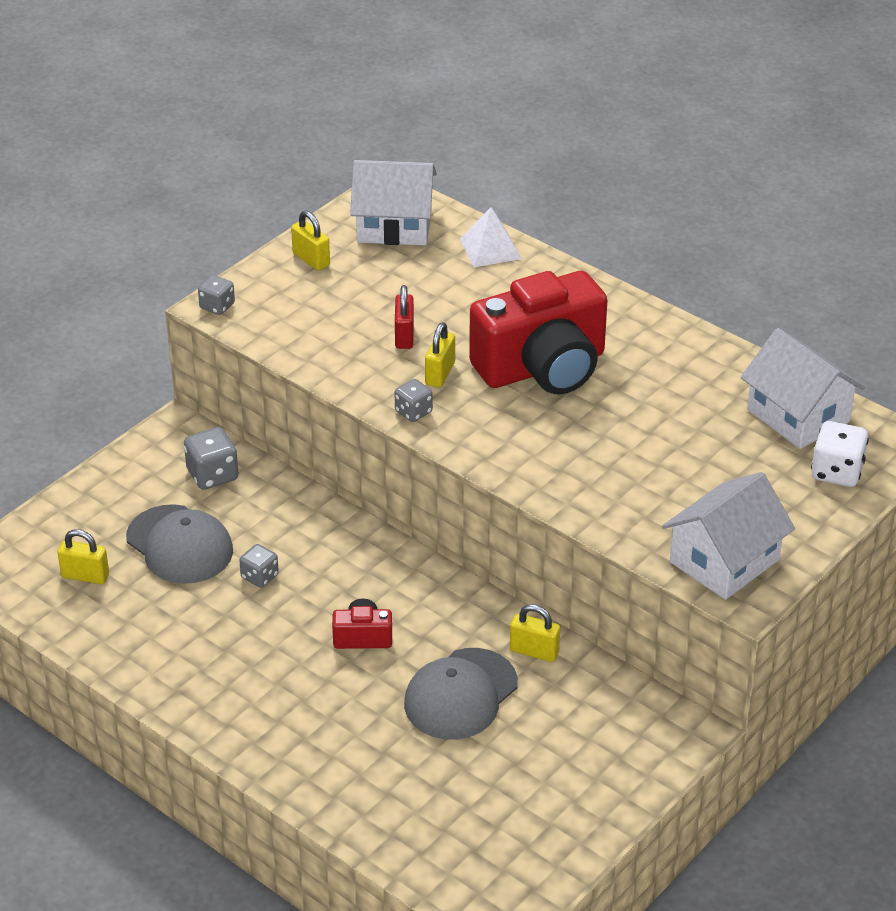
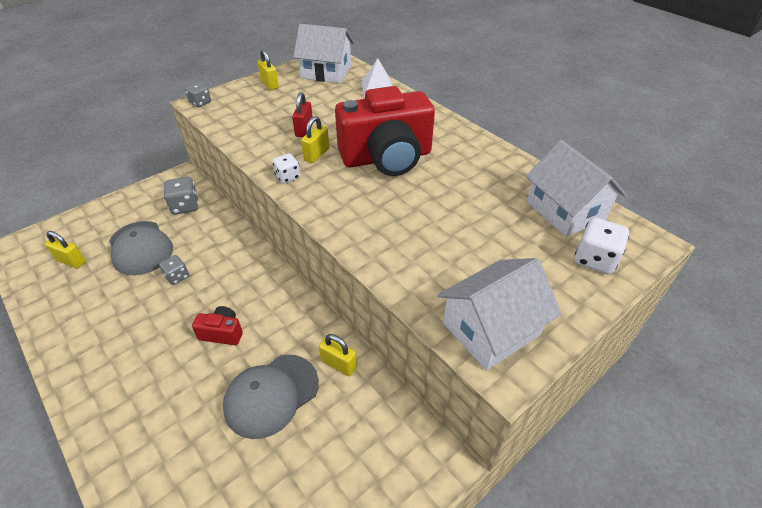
camera: 10 degrees right, 5 degrees up
(413, 412) = (287, 177): grey dice -> white dice

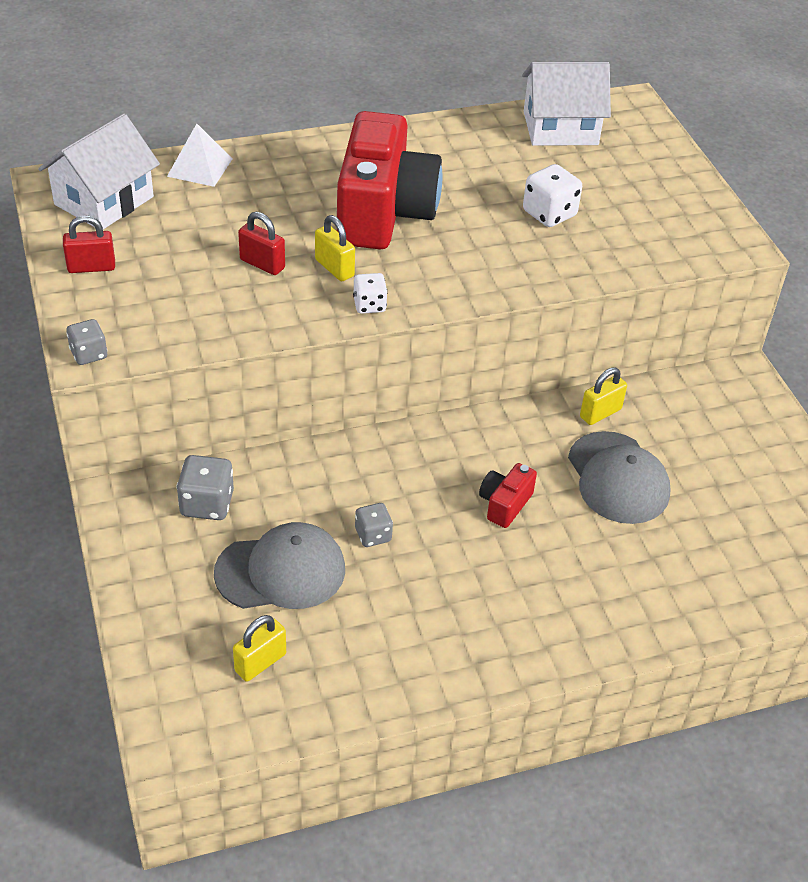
camera: 70 degrees left, 0 degrees up
(269, 84) = (91, 267): yellow padlock -> red padlock
(491, 329) = (693, 236): white house -> none
(594, 259) = (637, 142): white dice -> white dice (549, 214)

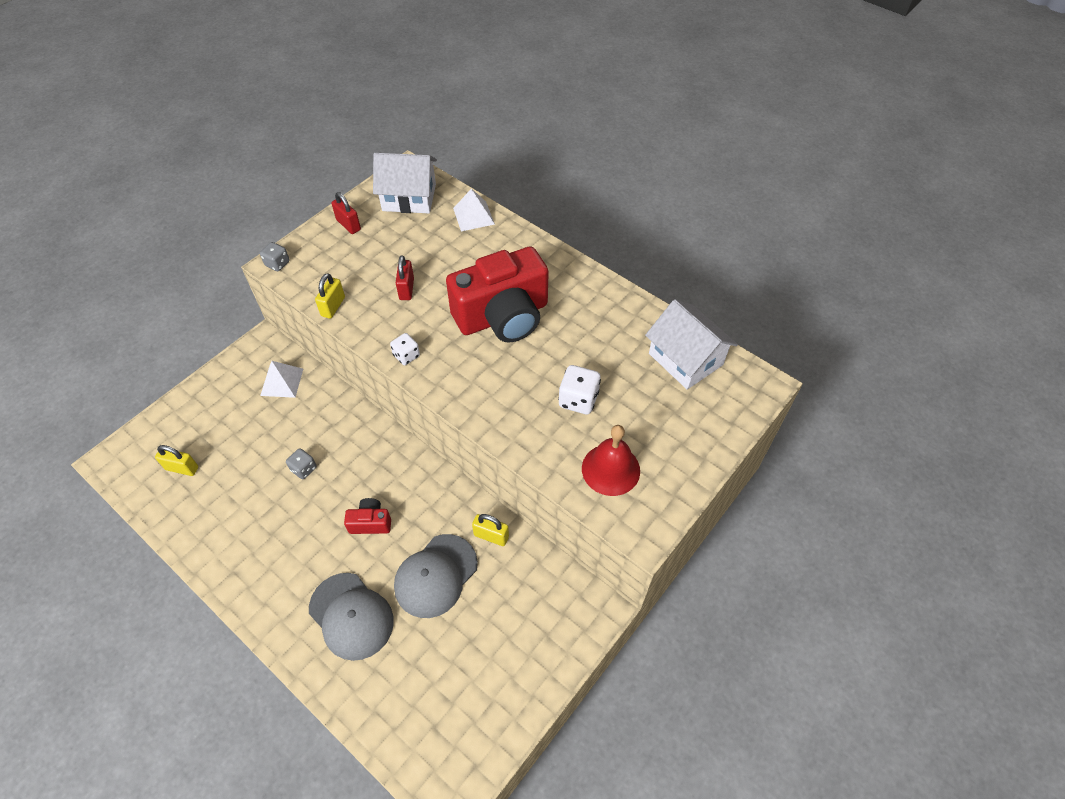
camera: 60 degrees right, 10 degrees up
(207, 504) = (282, 382): grey dice -> white pyramid
(281, 571) = (251, 441): grey cap -> grey cap (351, 616)
(334, 268) = (429, 322): yellow padlock -> yellow padlock (333, 306)
(653, 232) = (610, 469): none -> red bell

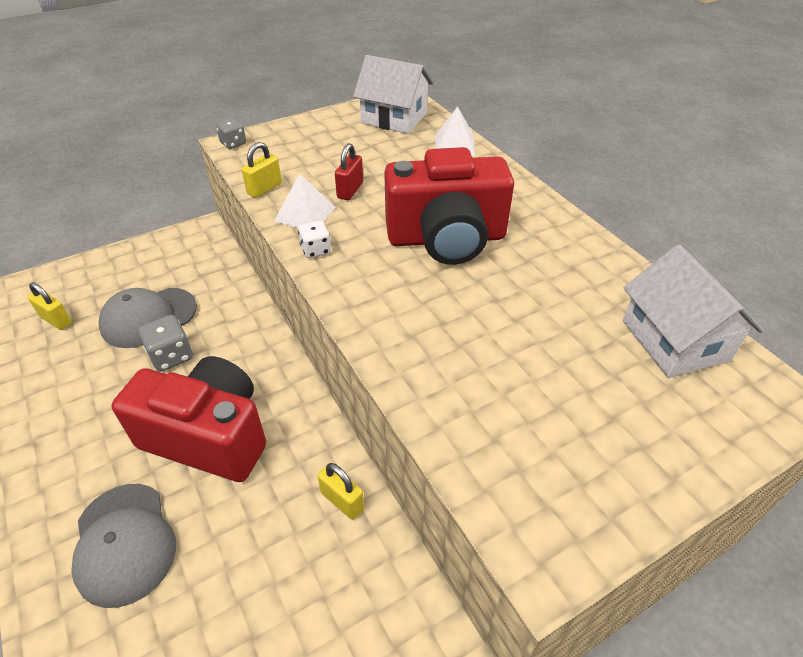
camera: 20 degrees right, 10 degrees down
(282, 382) = (200, 268): white pyramid -> white pyramid (305, 214)
(304, 469) = (171, 356): grey dice -> grey dice, size x1.55
(348, 225) = (321, 127): red padlock -> none
(370, 522) = (208, 436): red camera -> red camera, size x2.37
(436, 575) = (250, 528): grey cap -> grey cap (149, 317)
(578, 399) = (506, 349): white dice -> none
(610, 469) = (521, 450): red bell -> none

